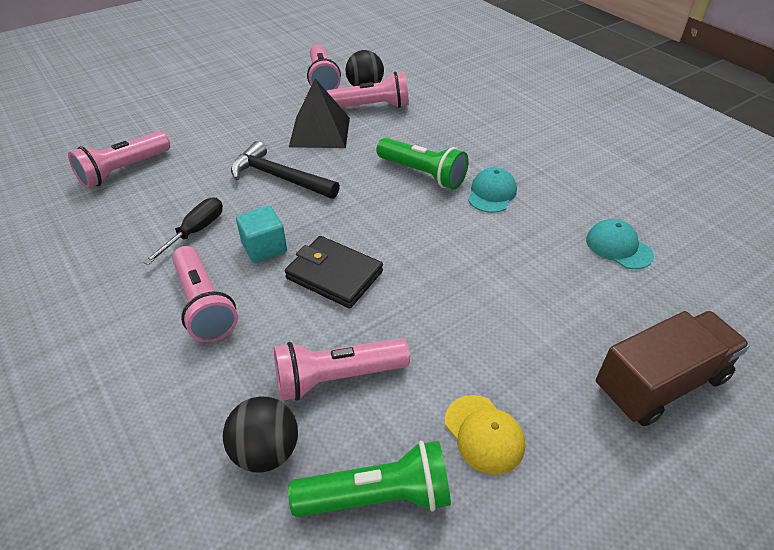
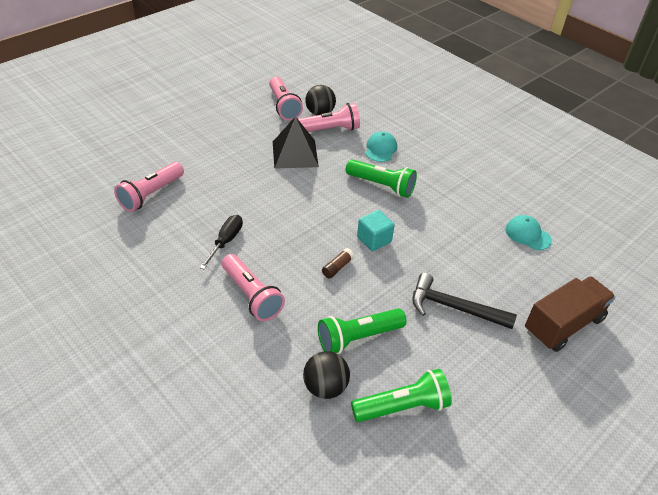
camera: 10 degrees left, 0 degrees up
(264, 248) = (281, 250): turquoise cube -> turquoise cube (374, 239)
(279, 177) = (275, 194): black hammer -> black hammer (454, 308)
(334, 275) = (337, 267): black wallet -> brown glue stick
(336, 378) = (358, 338): pink flashlight -> green flashlight
(484, 434) = (460, 365): yellow cap -> none
(491, 193) = (434, 199): turquoise cap -> turquoise cap (380, 149)

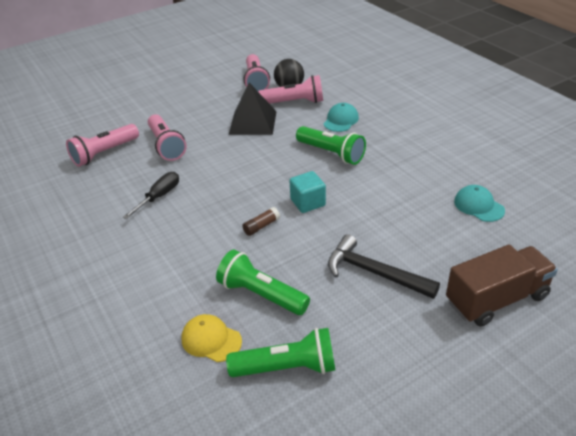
camera: 15 degrees right, 5 degrees down
(252, 295) = (167, 247): pink flashlight -> pink flashlight (166, 146)
(325, 387) = (211, 340): black ball -> yellow cap
(358, 338) = (261, 295): green flashlight -> green flashlight turned 45 degrees clockwise

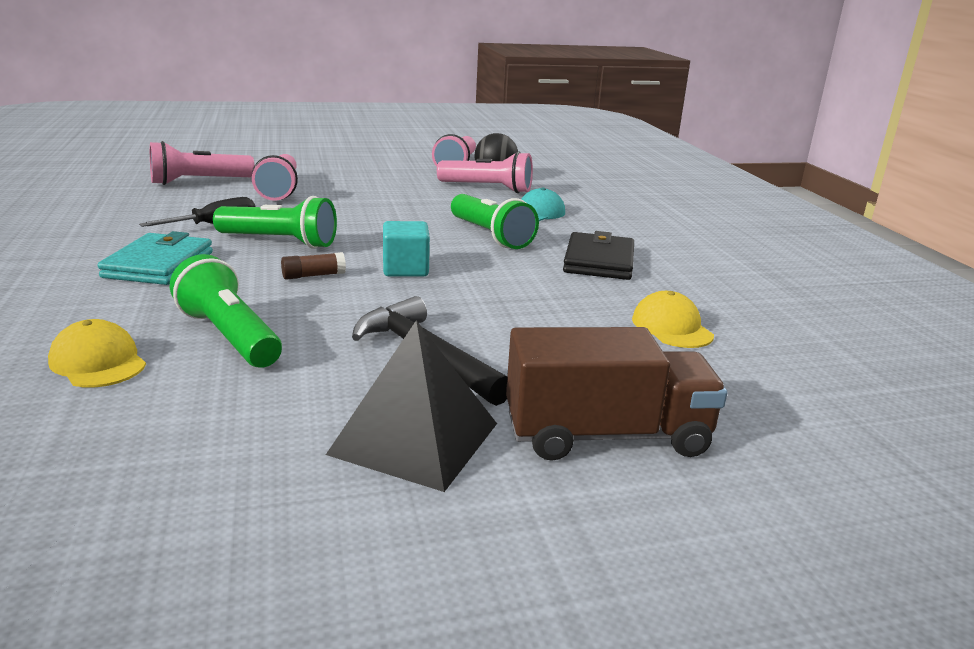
camera: 15 degrees right, 15 degrees down
(163, 247) = (159, 265): none -> turquoise wallet
(253, 122) = (413, 193): black pyramid -> black pyramid (414, 438)
(287, 367) = (166, 420): green flashlight -> green flashlight (280, 242)
(407, 159) = (599, 261): none -> black wallet
(478, 206) = (671, 327): turquoise cap -> yellow cap

